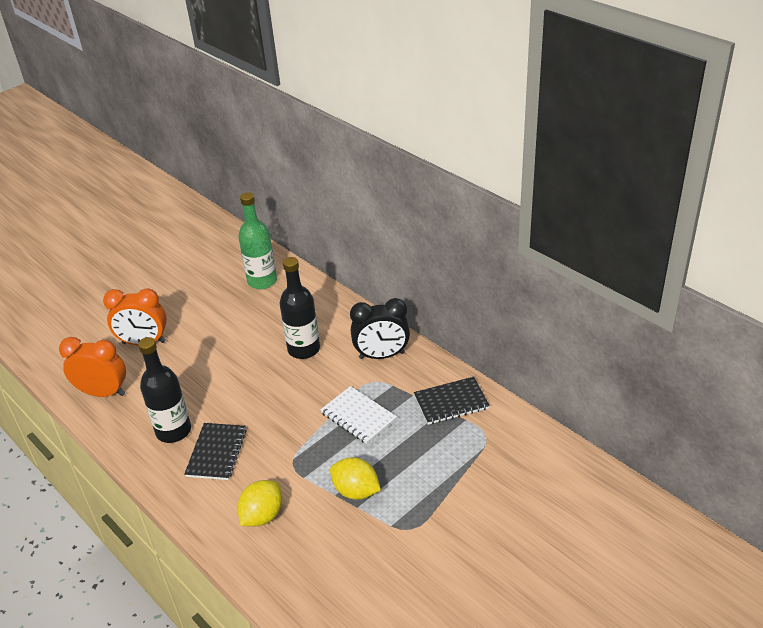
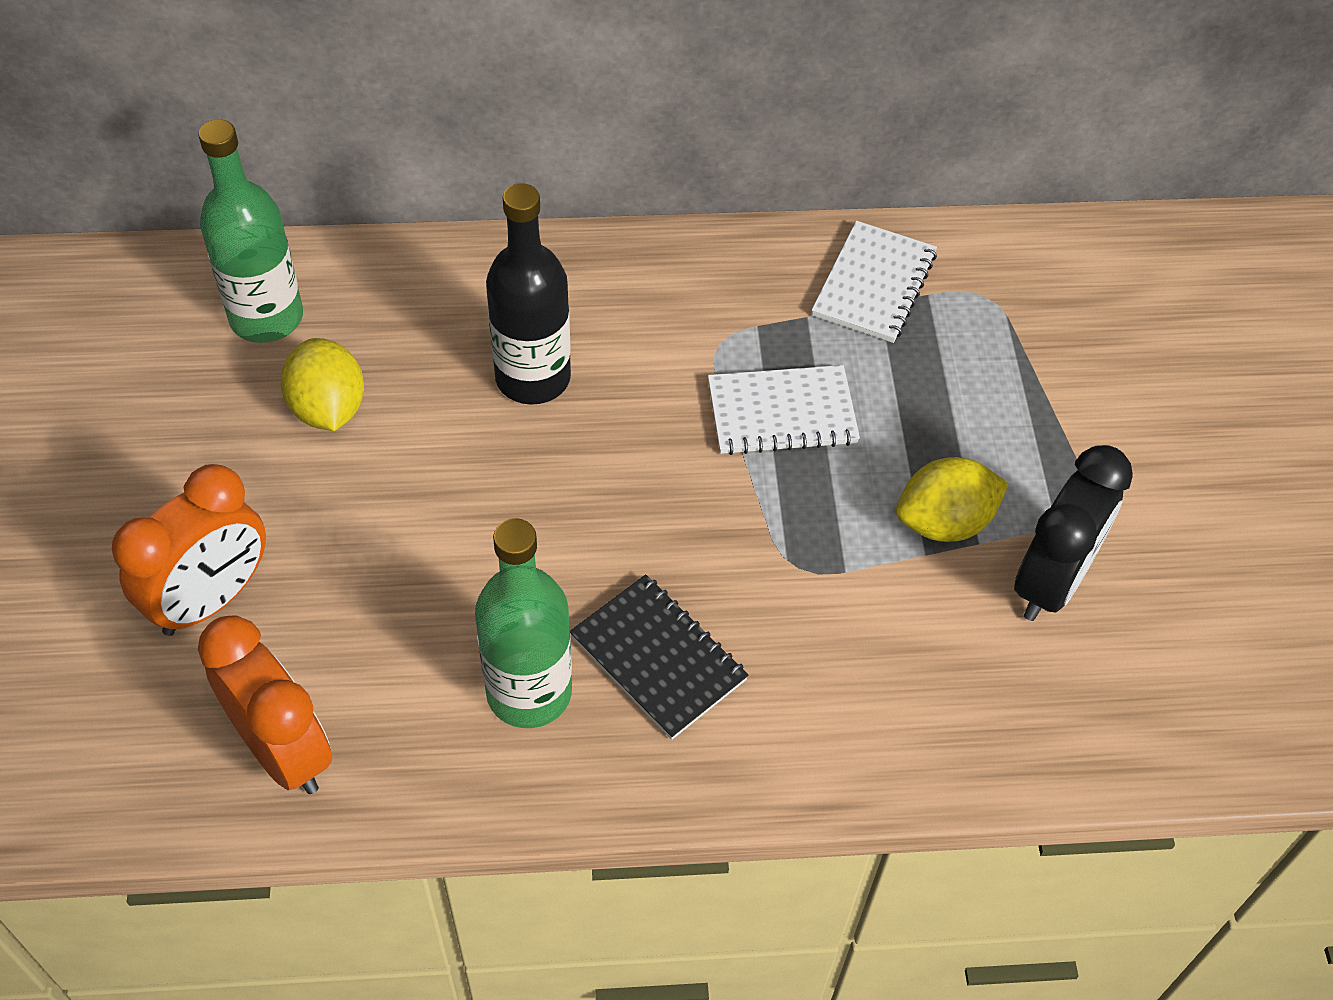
camera: 55 degrees left, 15 degrees up
(103, 393) = (283, 750): orange clock -> orange clock turned 90 degrees clockwise
(173, 431) = (529, 692): black bottle -> green bottle
(262, 515) = (877, 680): yellow lemon -> yellow lemon (328, 408)
(382, 355) = (672, 292): black clock -> black clock (1051, 582)
(451, 402) = (873, 284): black notebook -> white notebook

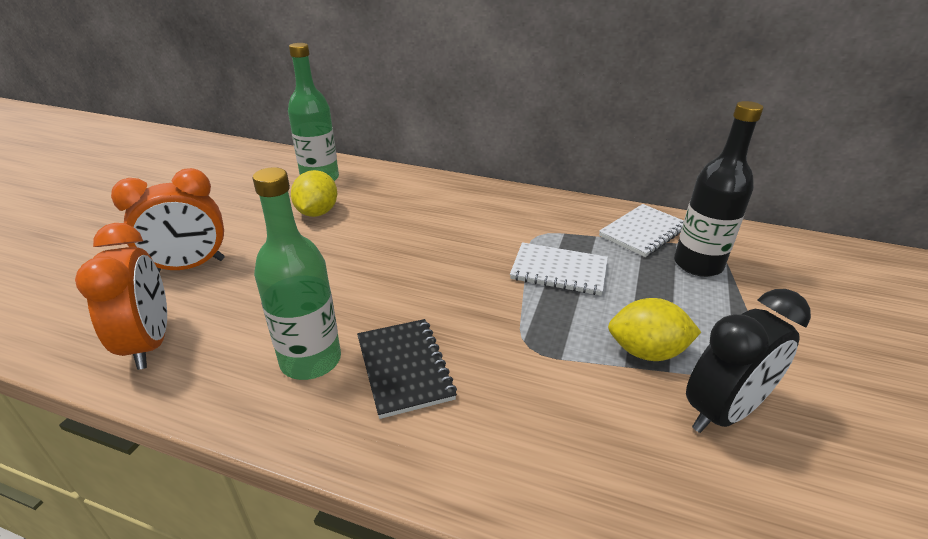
camera: 25 degrees right, 20 degrees down
(533, 378) = (426, 225): black bottle -> black bottle (698, 264)

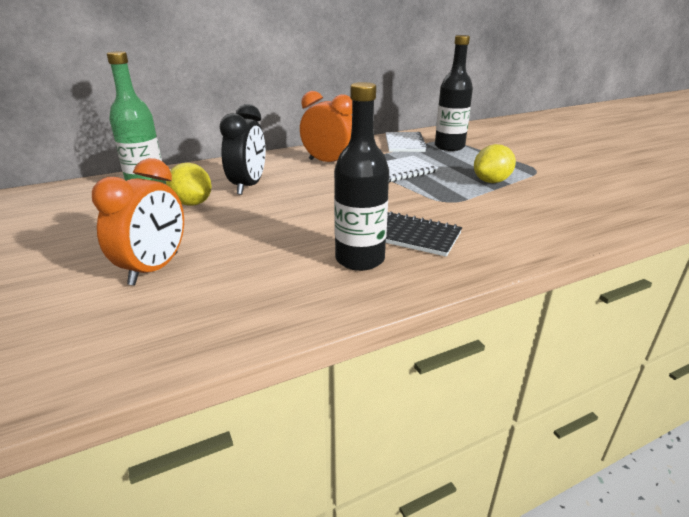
camera: 45 degrees left, 5 degrees down
(150, 343) = (230, 312): orange clock -> orange clock (328, 162)
(311, 360) = (360, 259): green bottle -> black bottle
(722, 412) = (548, 186): black clock -> black clock (248, 186)

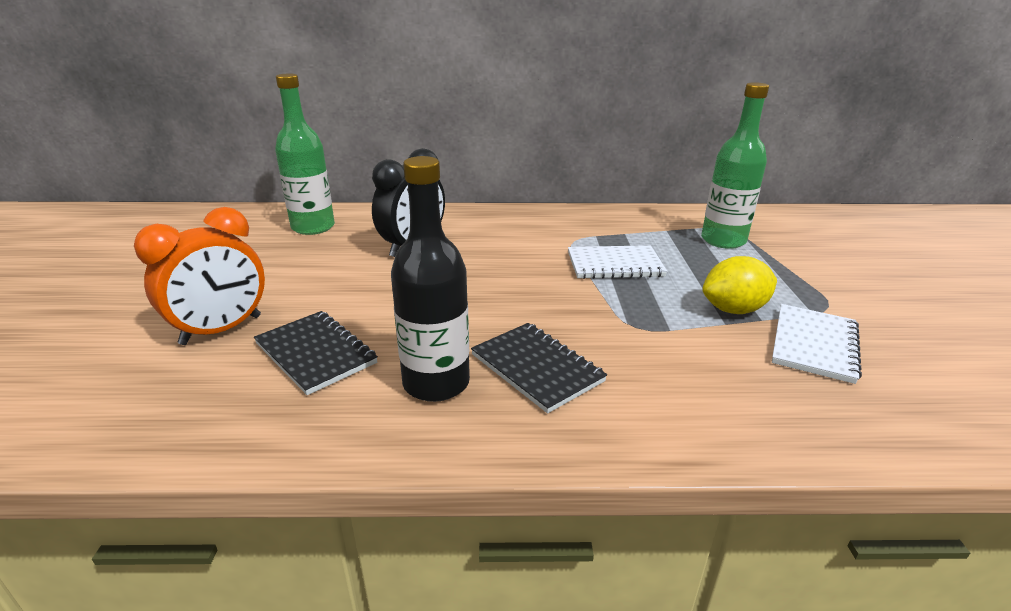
camera: 25 degrees right, 0 degrees up
(192, 203) = (335, 257): yellow lemon -> none
(252, 264) = (315, 353): none -> black notebook
(328, 162) = (535, 233): orange clock -> none
(404, 144) = (661, 224): white notebook -> white notebook (813, 344)
(449, 147) = (723, 240): black bottle -> green bottle

